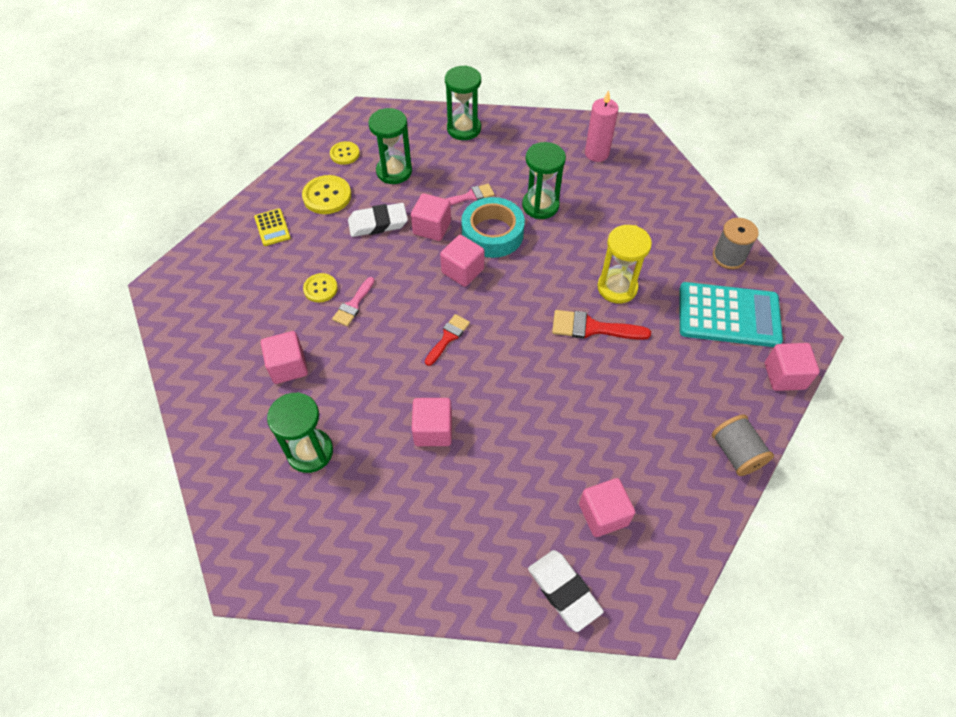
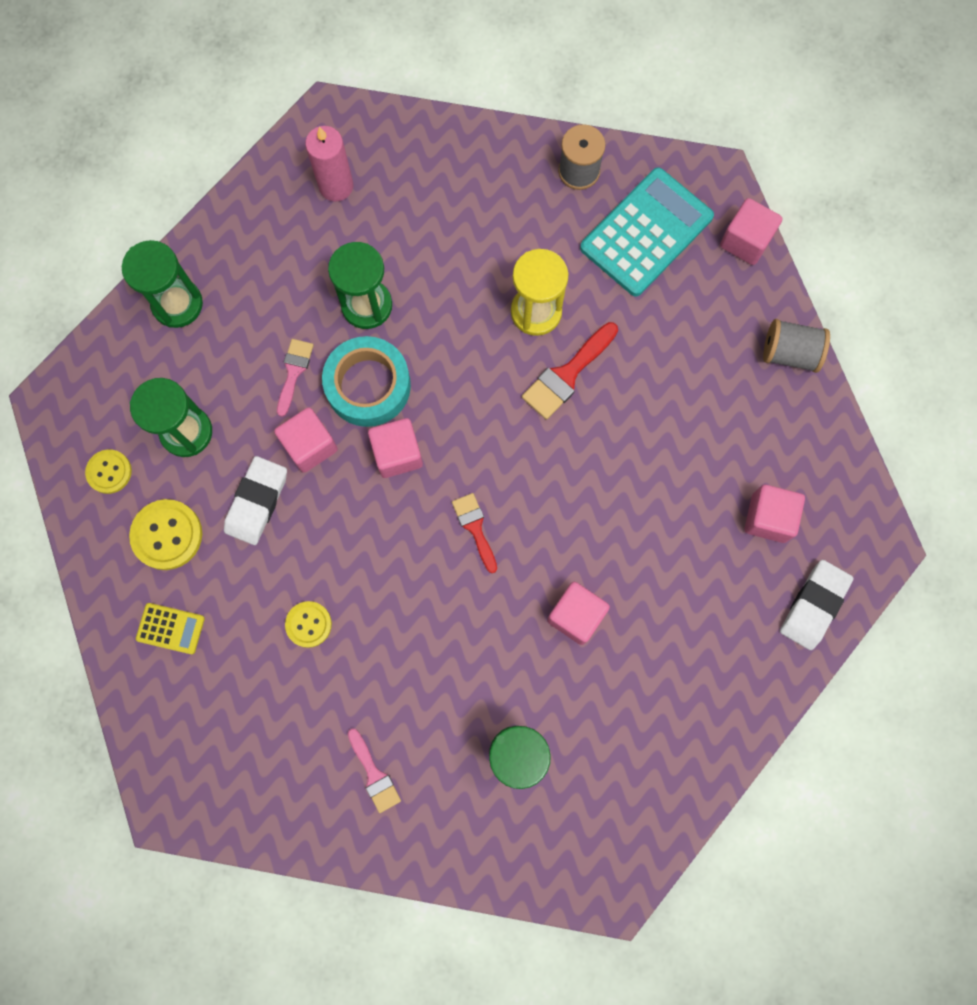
camera: 55 degrees left, 20 degrees up
(288, 366) = (393, 719): pink cube -> none
(353, 305) = (358, 601): pink brush -> pink brush (374, 775)
(564, 591) = (814, 605): white eraser -> white eraser turned 60 degrees counterclockwise

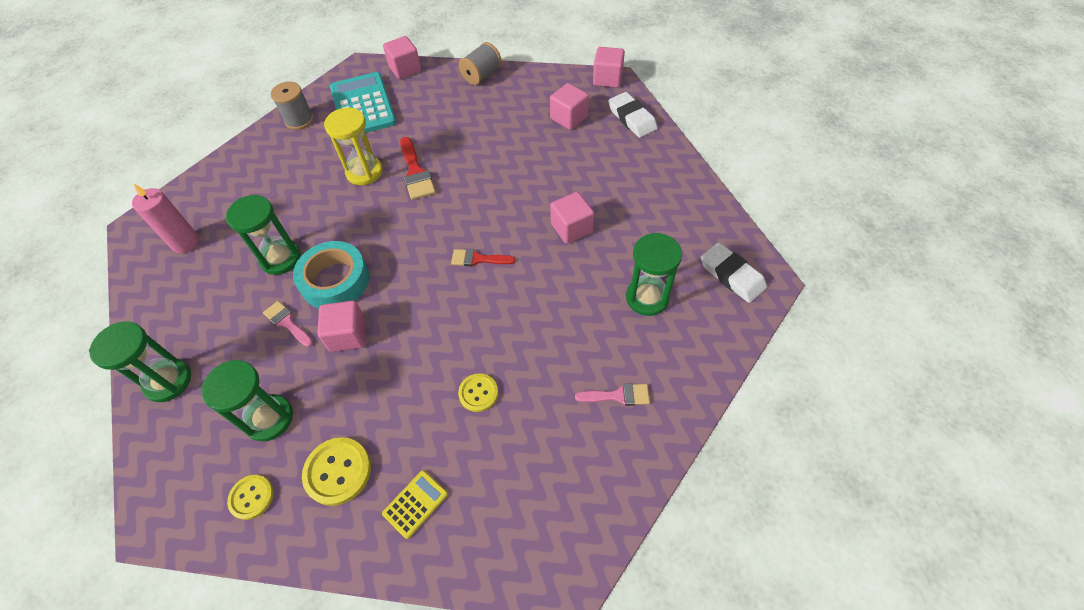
camera: 60 degrees left, 20 degrees down
(257, 502) = (361, 390): white eraser -> white eraser (731, 275)
(397, 454) = (395, 283): pink cube -> pink cube (607, 79)

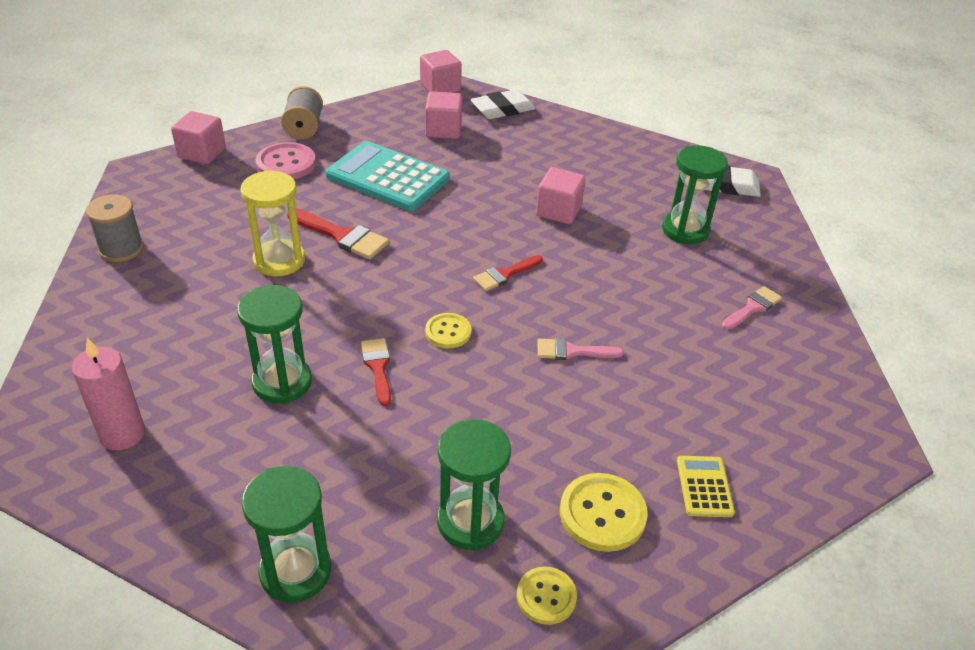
camera: 45 degrees left, 15 degrees down
(287, 323) = (372, 432): pink brush -> pink brush (572, 351)
(335, 280) = (378, 367): turquoise tape -> red brush
(348, 335) = (457, 403): pink cube -> none
(363, 105) = (192, 204): turquoise calculator -> turquoise calculator (387, 177)
(442, 99) = (286, 163): none -> pink button
(478, 393) = (644, 372): yellow button -> yellow button (448, 332)
(632, 118) = (502, 109): white eraser -> white eraser turned 45 degrees counterclockwise

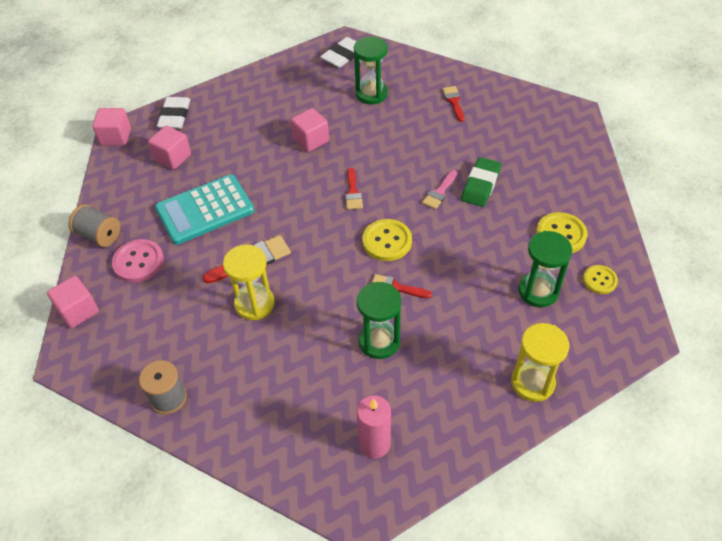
camera: 55 degrees left, 10 degrees up
(295, 571) = (532, 382): green hourglass -> yellow hourglass
(448, 332) = (387, 241): yellow button -> yellow button, size x1.56
(622, 388) = (481, 185): none -> green eraser
(704, 487) = (564, 187): yellow calculator -> none
(752, 307) = (454, 101): pink brush -> red brush

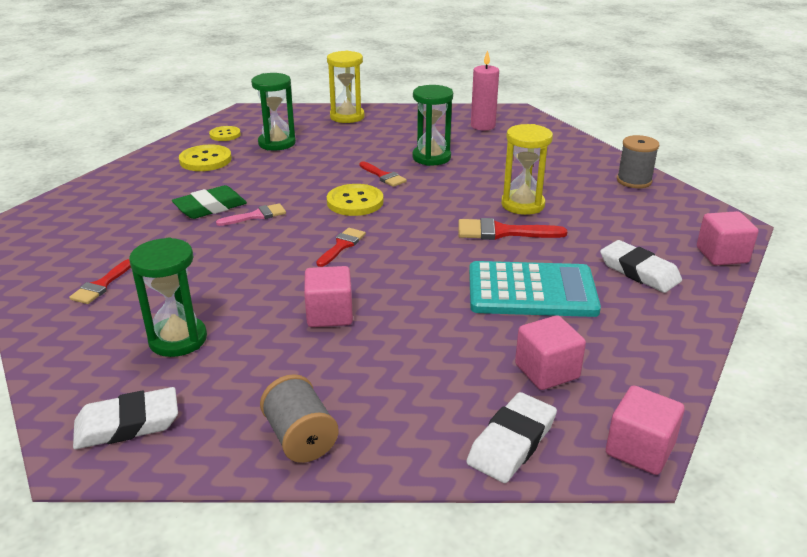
camera: 150 degrees left, 20 degrees down
(99, 235) = (689, 313): grey spool -> grey spool (300, 438)
(138, 262) = (639, 271): pink button -> white eraser

